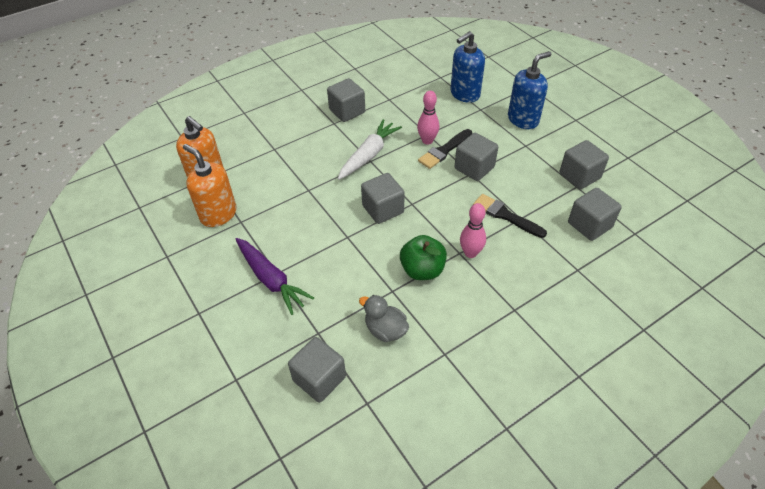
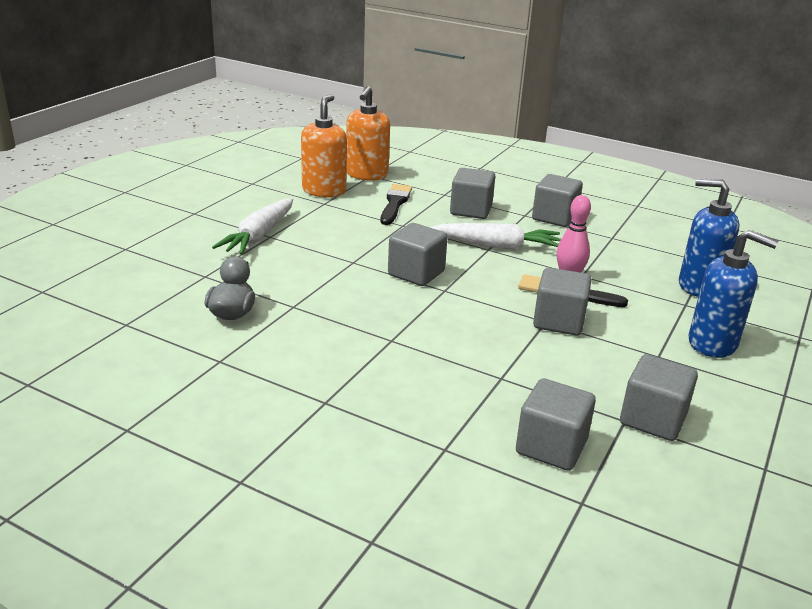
camera: 60 degrees right, 20 degrees down
(271, 279) = (259, 235): purple carrot -> white carrot
(319, 379) = (145, 290): grey cube -> grey cube (471, 210)
(422, 270) = (340, 319): green apple -> none
(470, 253) = (398, 348): pink bowling pin -> none
(505, 215) = (493, 363): black brush -> black brush (395, 203)

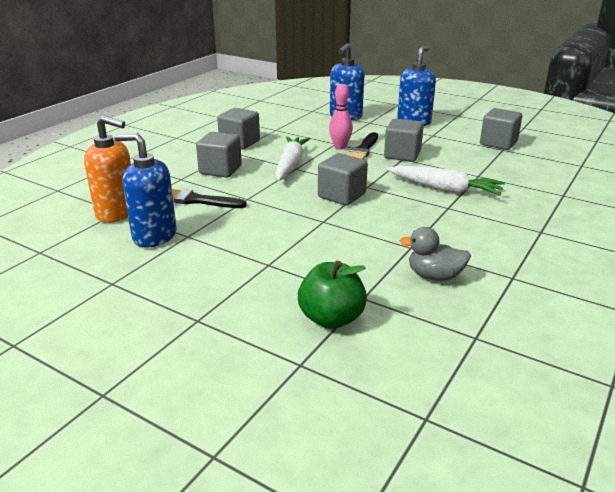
camera: 85 degrees left, 0 degrees up
(177, 261) = (331, 319): none -> green apple
(259, 235) = (267, 270): white carrot -> white carrot (444, 189)
(324, 191) = (154, 236): orange soap dispenser -> blue soap dispenser
(551, 447) = (540, 168): grey cube -> none

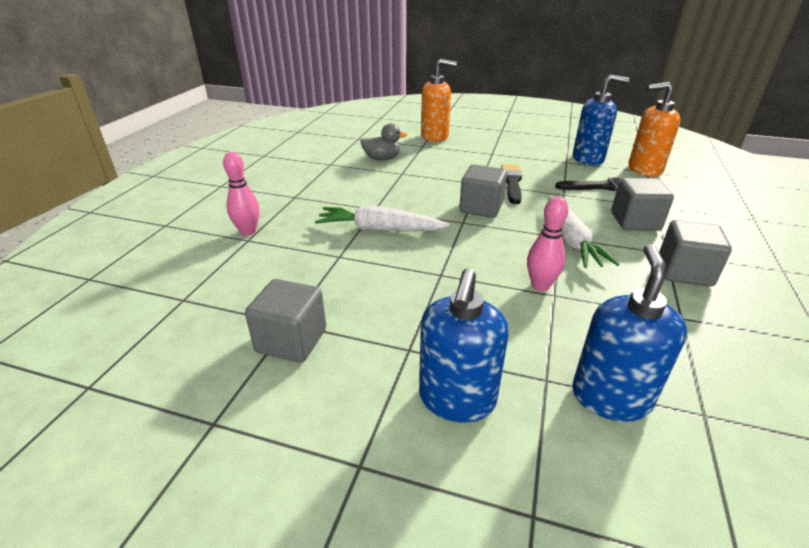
camera: 165 degrees right, 5 degrees up
(331, 319) = (435, 136): green apple -> orange soap dispenser
(362, 150) = (504, 284): black brush -> black brush (512, 182)
(402, 155) = (444, 281): grey cube -> none
(568, 201) = (248, 231): none -> pink bowling pin

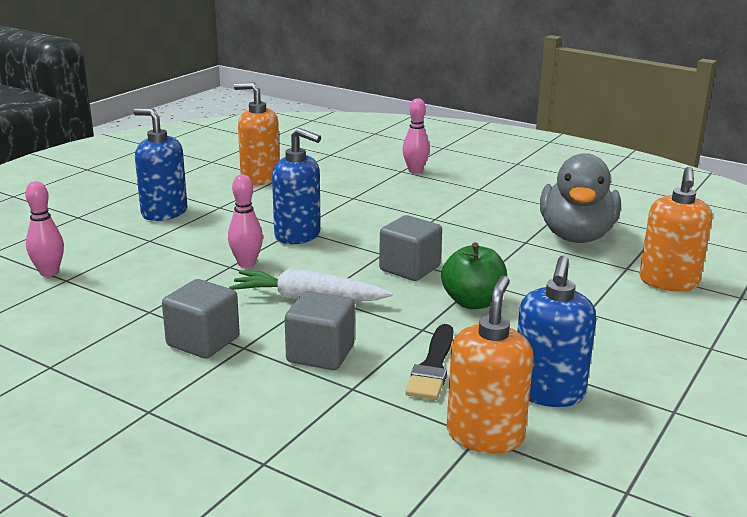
camera: 105 degrees right, 10 degrees down
(291, 340) = (260, 178): grey cube -> orange soap dispenser
(379, 229) = (389, 215): white carrot -> none
(382, 159) = (576, 236): grey duck -> grey duck, size x1.91
(512, 182) = (473, 302): black brush -> green apple
(610, 397) = (113, 255): blue soap dispenser -> blue soap dispenser (298, 235)
(710, 443) = (49, 272): none -> pink bowling pin

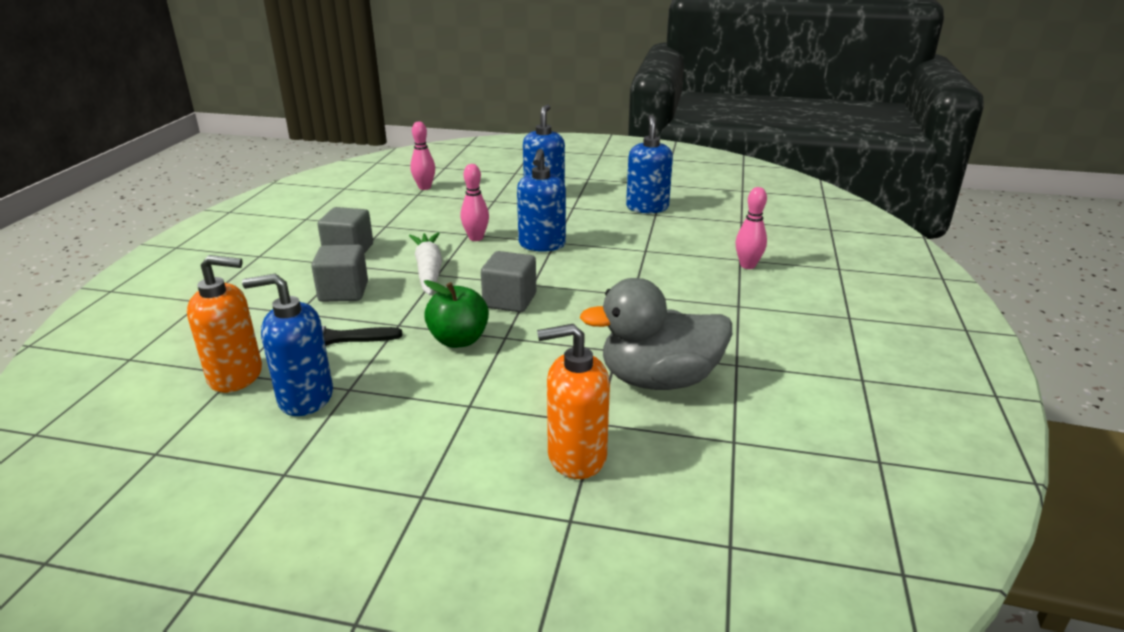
camera: 70 degrees right, 5 degrees up
(260, 178) = (647, 207): orange soap dispenser -> blue soap dispenser

